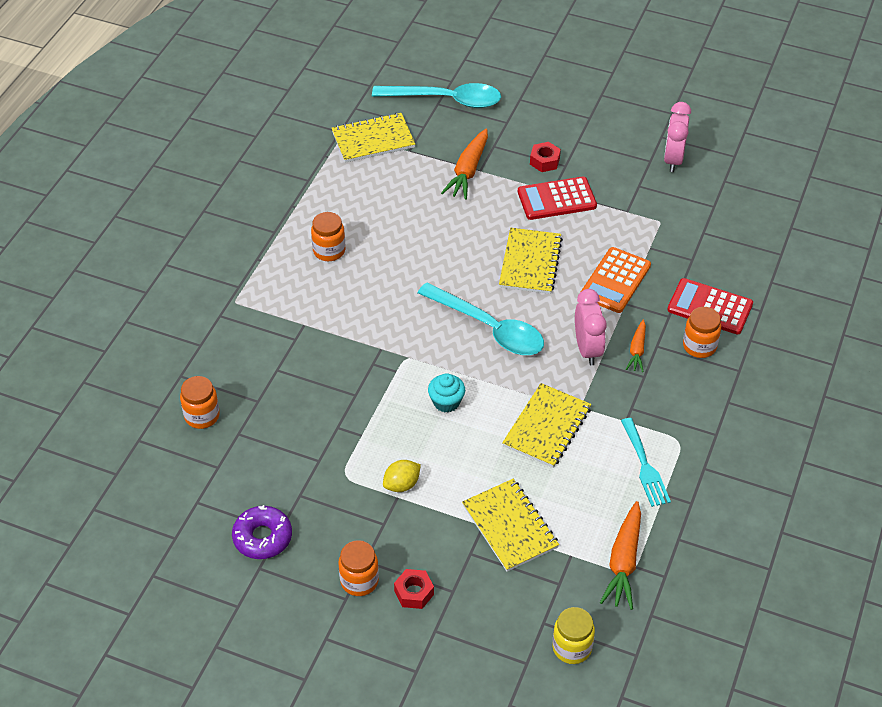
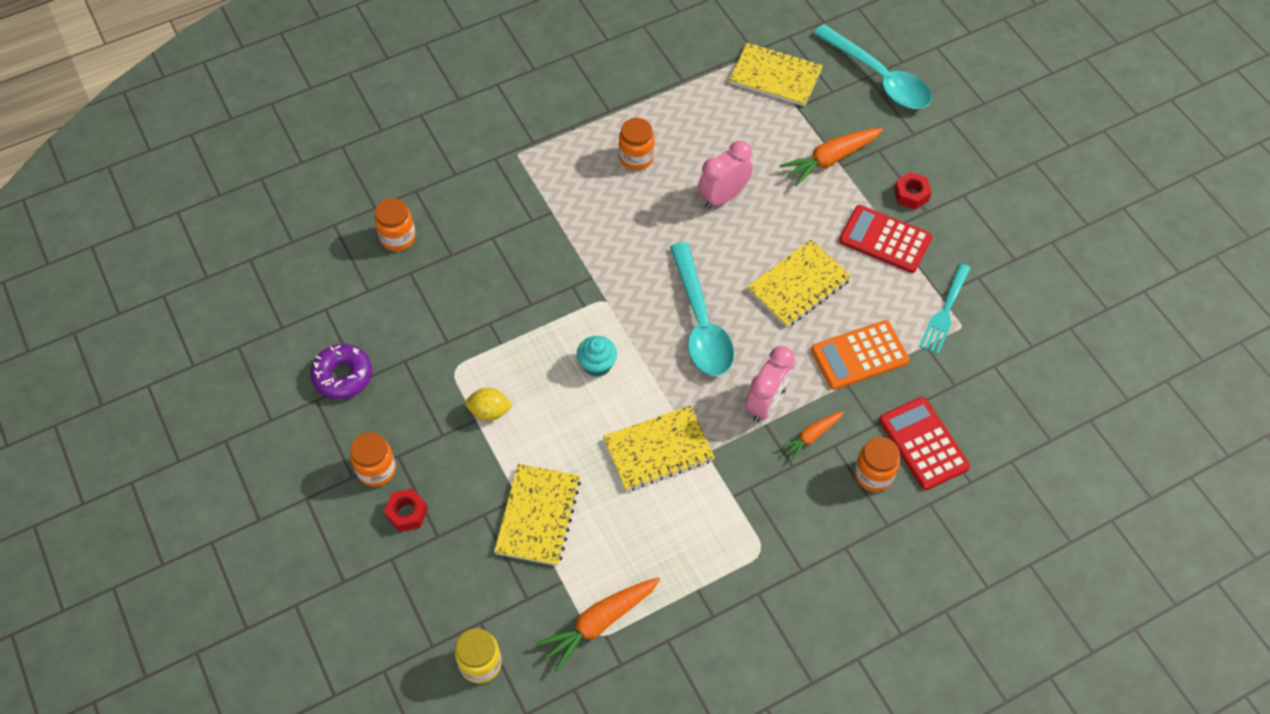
camera: 40 degrees right, 10 degrees up
(645, 466) = (706, 551): turquoise fork -> turquoise fork (944, 313)
(673, 159) = (1039, 272): pink clock -> pink clock (723, 197)

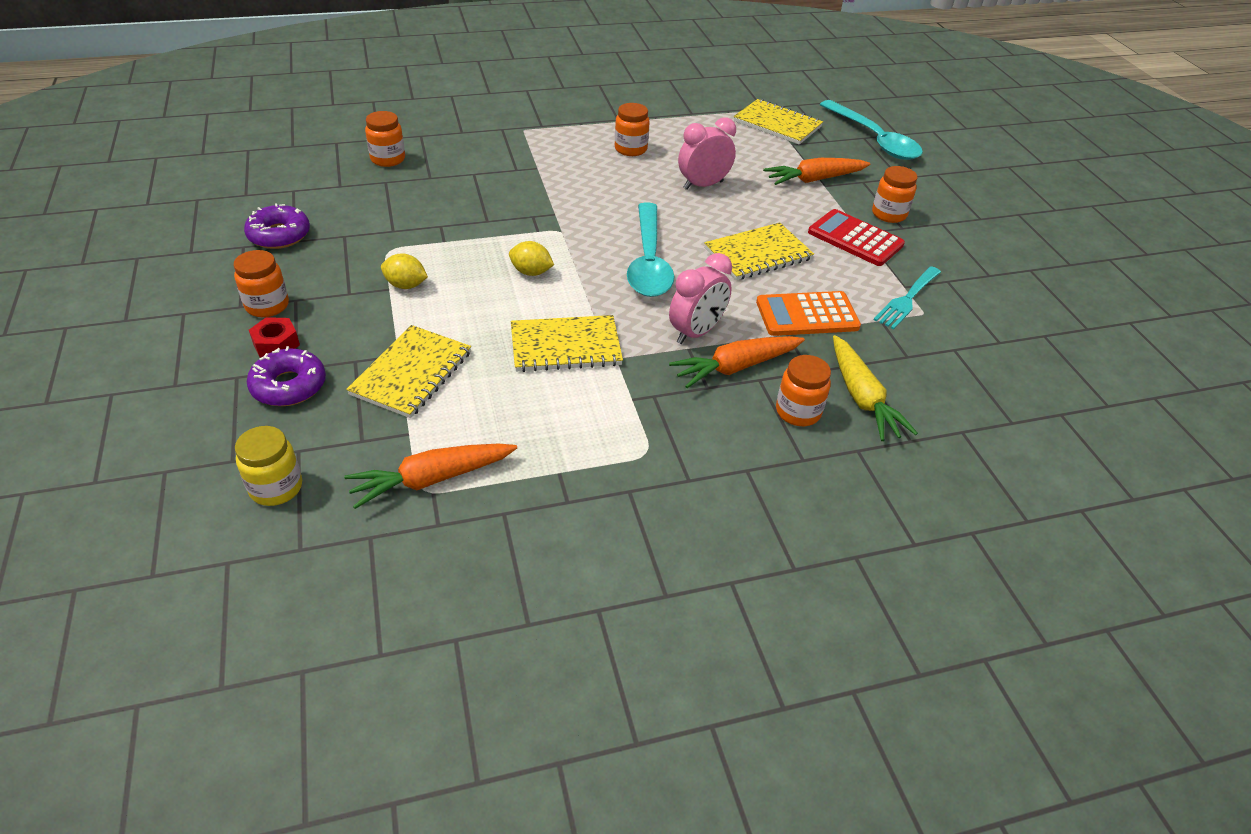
camera: 10 degrees right, 15 degrees down
(440, 557) = (289, 386): none -> purple donut
(597, 364) = (531, 272): turquoise cupcake -> yellow lemon
(811, 436) = (736, 367): orange carrot -> orange carrot, size x1.67
(911, 195) = (889, 214): red nut -> orange jar
(923, 443) = (861, 397): red calculator -> yellow carrot

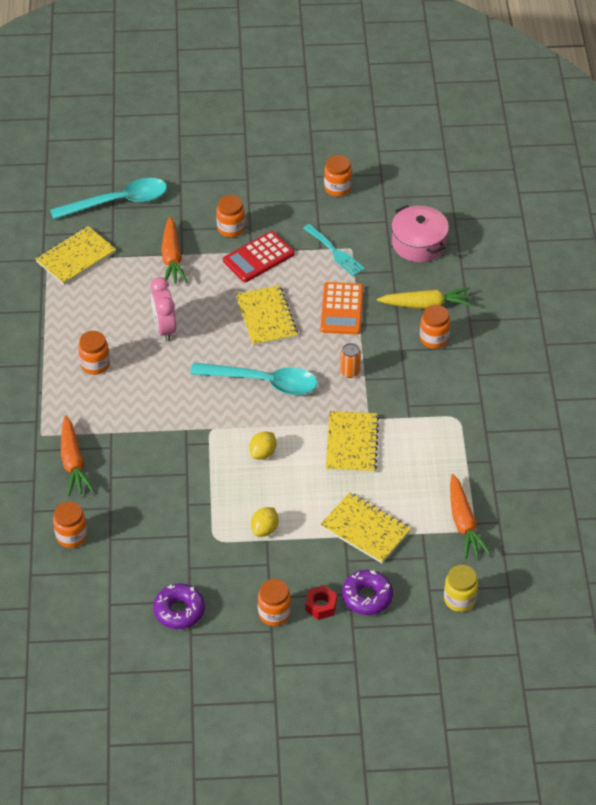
camera: 75 degrees left, 5 degrees up
(696, 332) = (350, 371): pink clock -> orange can
(736, 367) = (388, 358): orange carrot -> orange carrot (73, 462)
(980, 378) = (418, 243): none -> pink pot
(1025, 291) = (337, 188): none -> orange jar

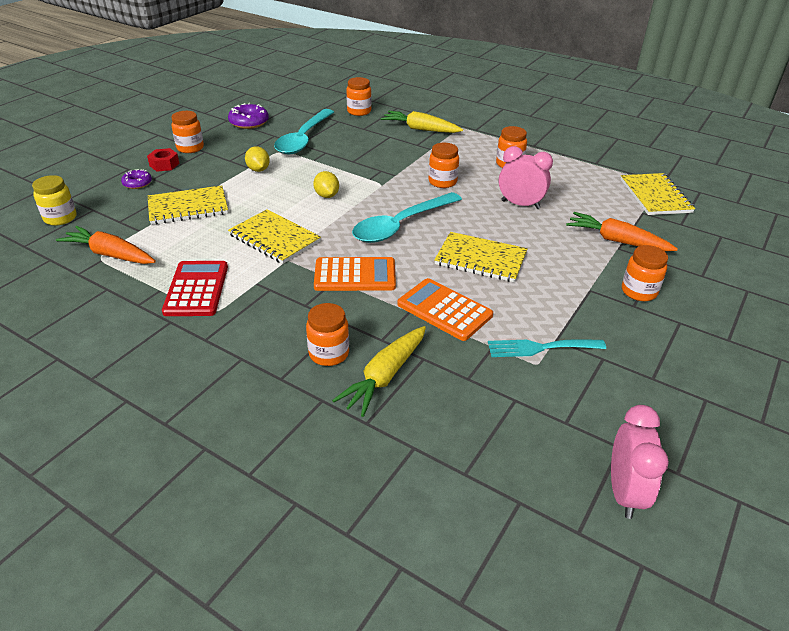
camera: 125 degrees right, 10 degrees down
(73, 462) = (421, 129): orange carrot -> yellow carrot
(118, 202) = (729, 242): turquoise spoon -> turquoise spoon (303, 139)
(258, 257) = (576, 290): red calculator -> red calculator (196, 289)
(337, 188) = (667, 409): orange jar -> orange jar (442, 182)
(350, 371) = (355, 275): orange can -> orange calculator
(367, 597) = (137, 183): purple donut -> purple donut, size x0.62
(412, 187) = (624, 492): none -> pink clock
(418, 243) = (497, 430): pink pot -> none

